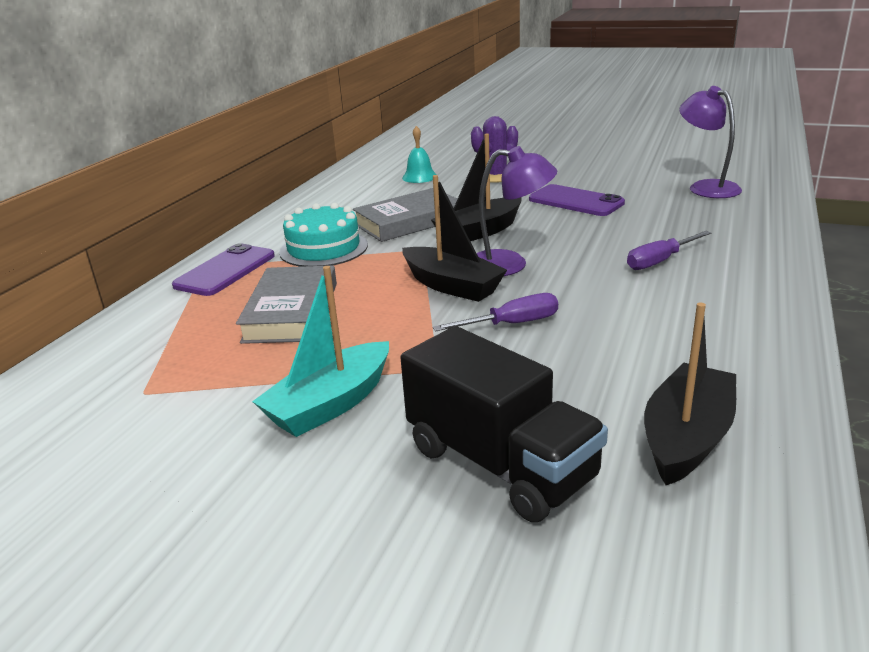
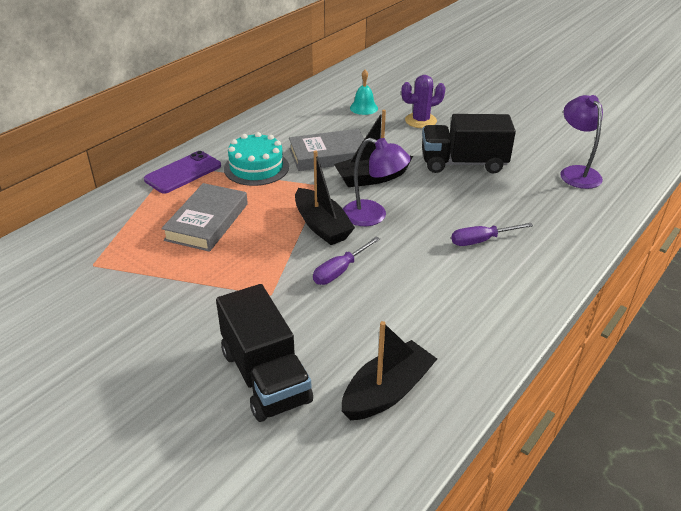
camera: 15 degrees right, 10 degrees up
(330, 404) = (193, 304): turquoise boat -> none
(512, 324) = (340, 271): purple screwdriver -> purple screwdriver turned 135 degrees clockwise
(576, 201) = (463, 163): purple phone -> black truck

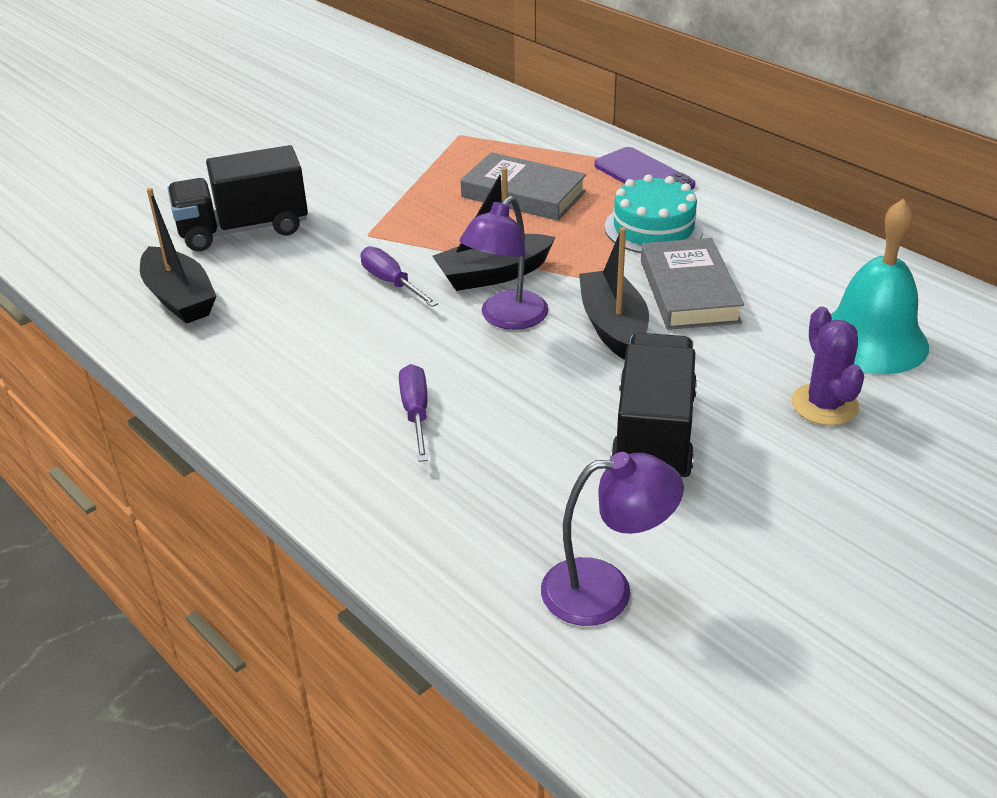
camera: 100 degrees right, 0 degrees up
(363, 108) = (871, 340): turquoise bell -> turquoise bell, size x1.95

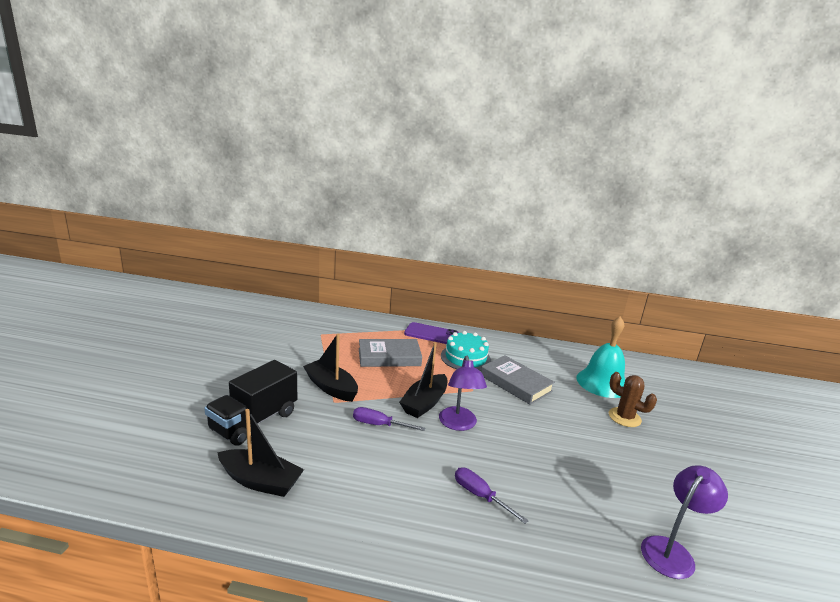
camera: 40 degrees left, 15 degrees down
(613, 327) = (508, 411): black boat -> black boat (331, 387)
(653, 434) = (588, 459): black truck -> none
(824, 405) = (624, 417): purple cactus -> brown cactus

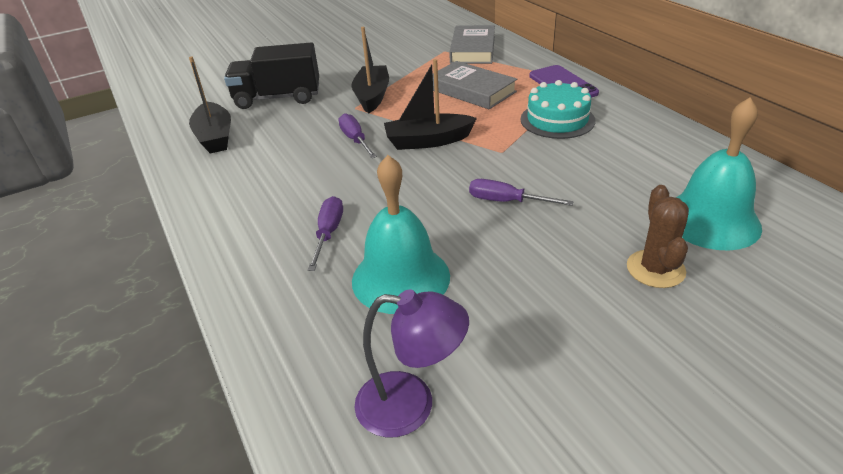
camera: 55 degrees right, 15 degrees up
(458, 424) = (424, 172): purple lamp -> none
(515, 383) = (569, 167): grey book -> grey book (472, 49)
(524, 418) = (506, 201): none -> purple screwdriver
(558, 493) = (400, 278): none -> turquoise bell

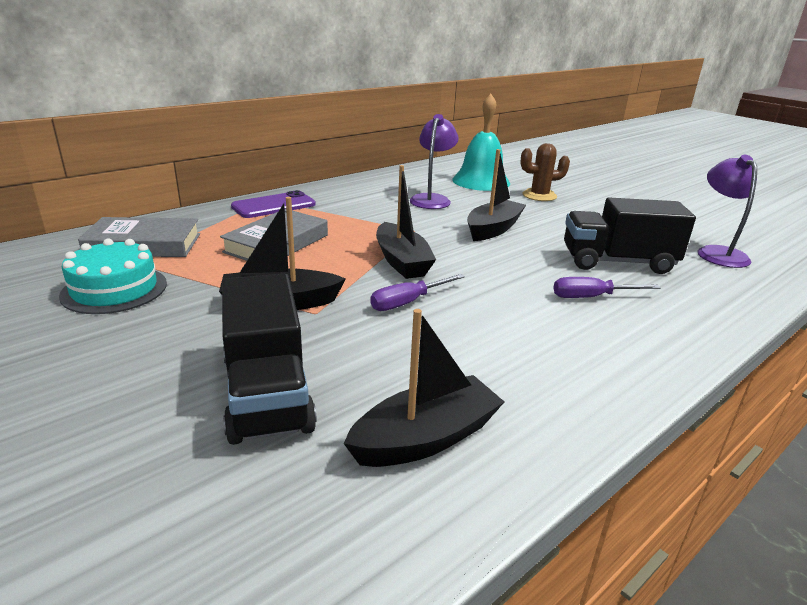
camera: 105 degrees left, 10 degrees down
(400, 278) = (617, 262): turquoise bell -> black truck
(506, 201) = (493, 229): purple screwdriver -> black boat
(557, 120) = (351, 210): turquoise cake -> turquoise cake (114, 289)
(607, 170) = (432, 199): none -> purple lamp

